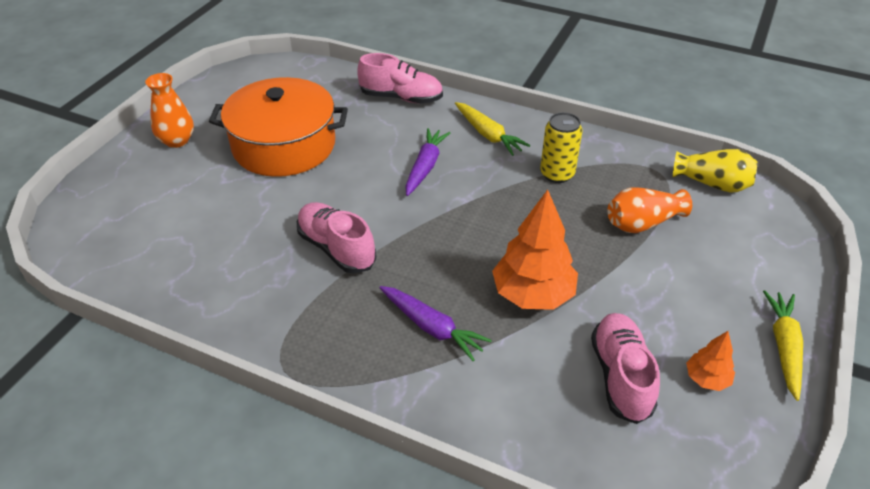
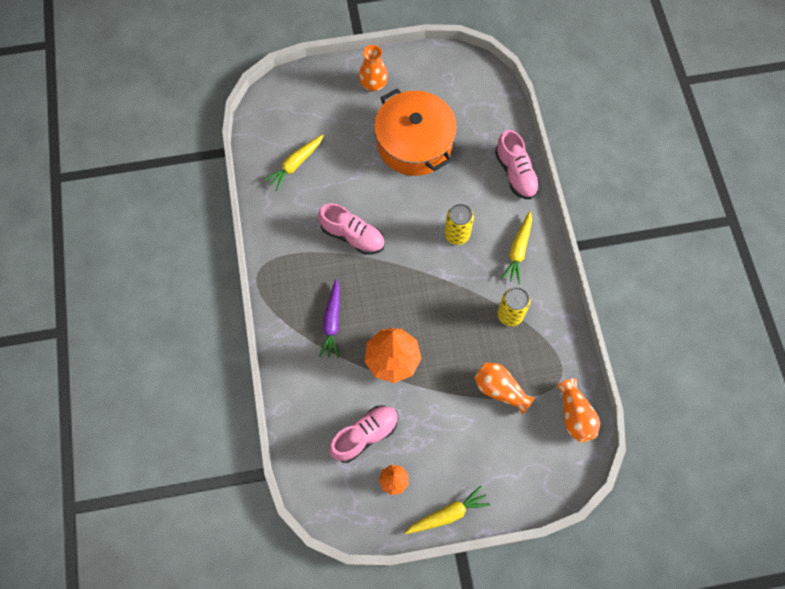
camera: 55 degrees right, 25 degrees up
(184, 252) = (295, 164): none -> yellow carrot
(336, 248) = (352, 236): pink shoe -> pink shoe turned 105 degrees clockwise
(425, 167) = (457, 234): purple carrot -> yellow can
(712, 184) = (575, 416): yellow vase -> orange vase

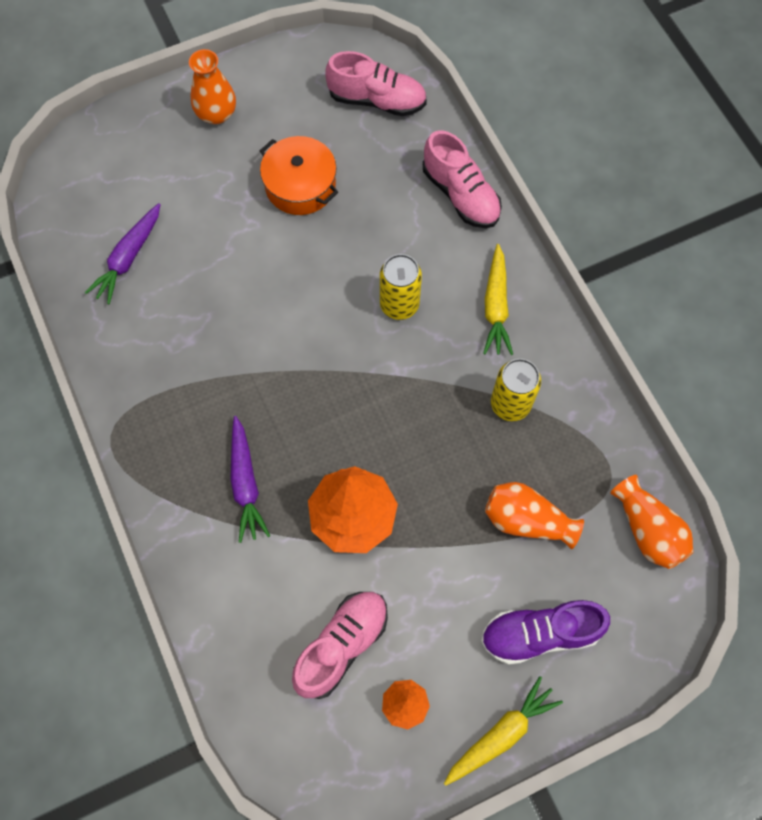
camera: 15 degrees left, 0 degrees up
(295, 164) = (128, 258): yellow carrot -> purple carrot
(352, 236) = (243, 344): pink shoe -> pink shoe (377, 100)
(414, 143) = (300, 185): orange pot -> orange pot, size x0.61
(488, 461) = (540, 634): none -> purple shoe

